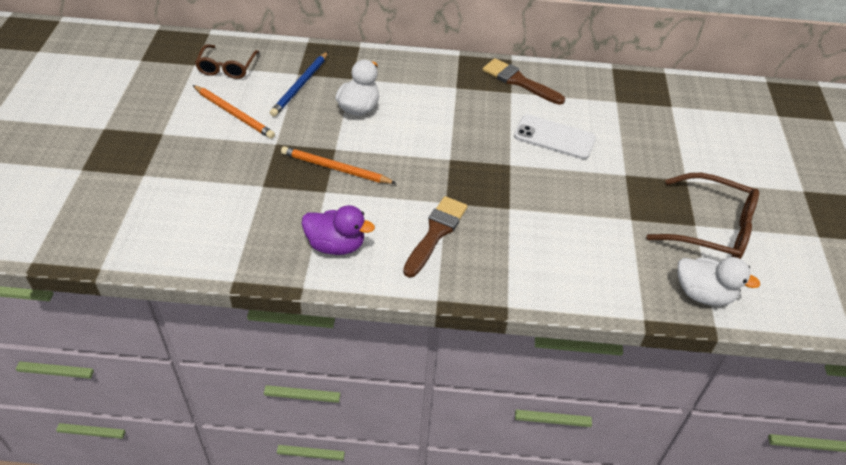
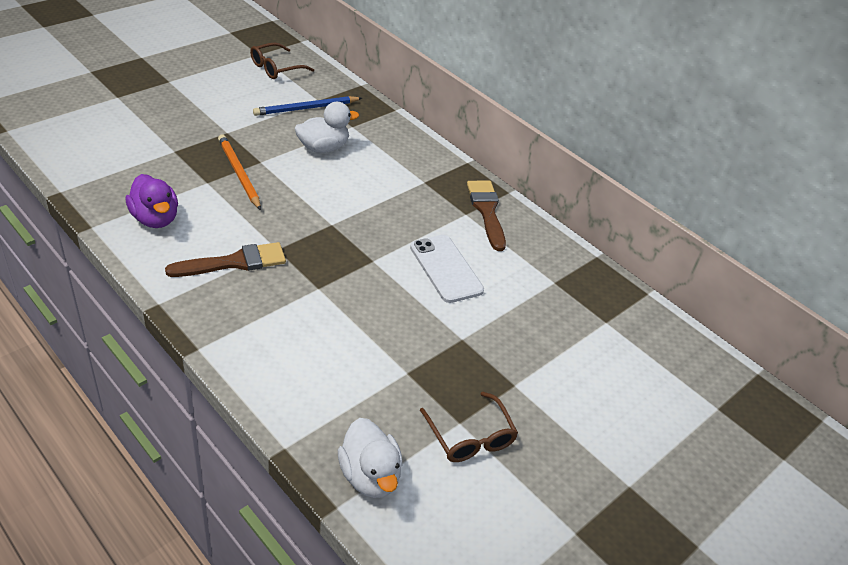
camera: 40 degrees right, 5 degrees down
(234, 114) = (232, 98): orange pencil -> none
(710, 228) = (470, 436): brown glasses -> brown glasses, size x0.64

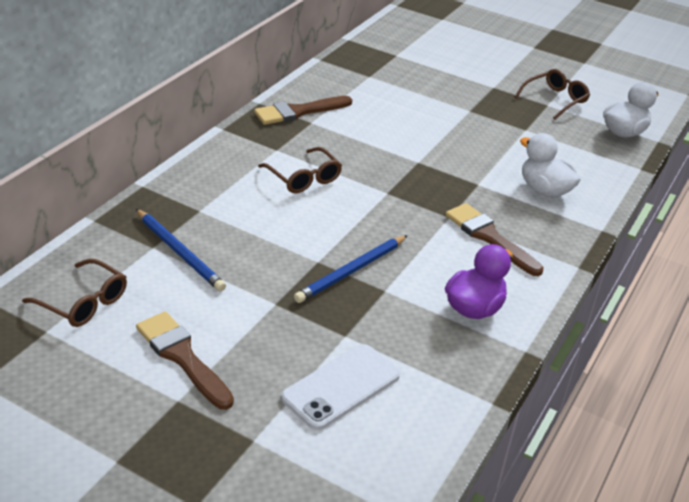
camera: 105 degrees left, 5 degrees down
(202, 89) = (182, 357): none -> brown brush
(239, 173) = (351, 271): orange pencil -> blue pencil
(323, 148) = (259, 222): white duck -> white duck (544, 190)
(374, 184) = (303, 178): none -> brown glasses
(446, 269) = (397, 125): white phone -> white phone (341, 386)

